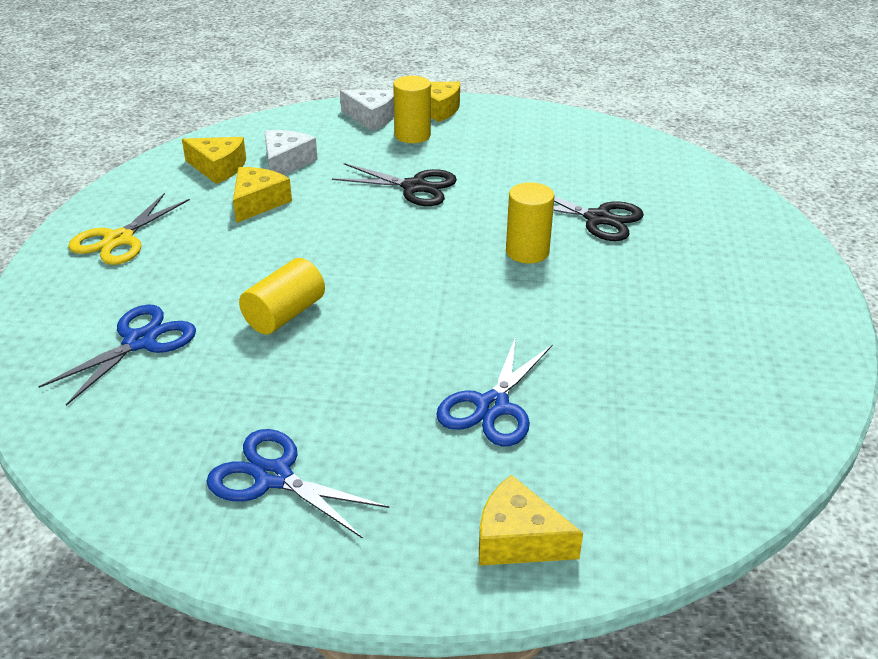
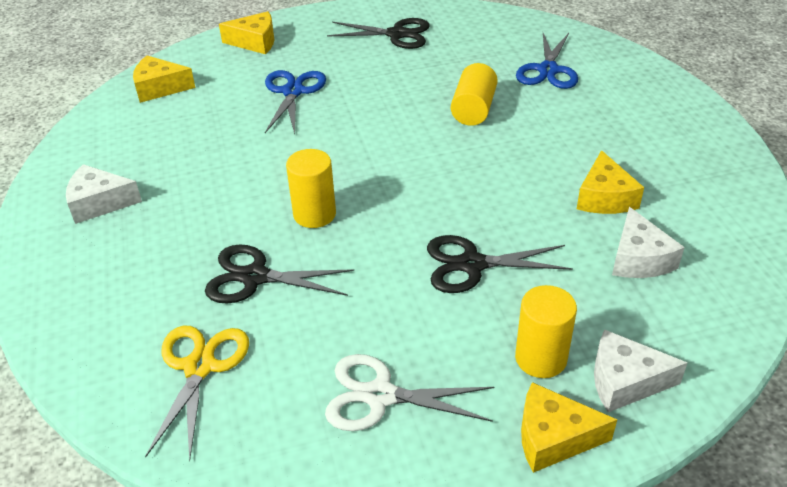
camera: 160 degrees right, 5 degrees up
(119, 239) = (668, 129): yellow scissors -> yellow scissors (200, 367)
(218, 168) = (696, 229): yellow cheese -> yellow cheese (159, 88)
(273, 477) = (397, 34): blue scissors -> black scissors
(529, 142) = (380, 396): none -> white scissors
(756, 317) = (99, 203): none -> white cheese

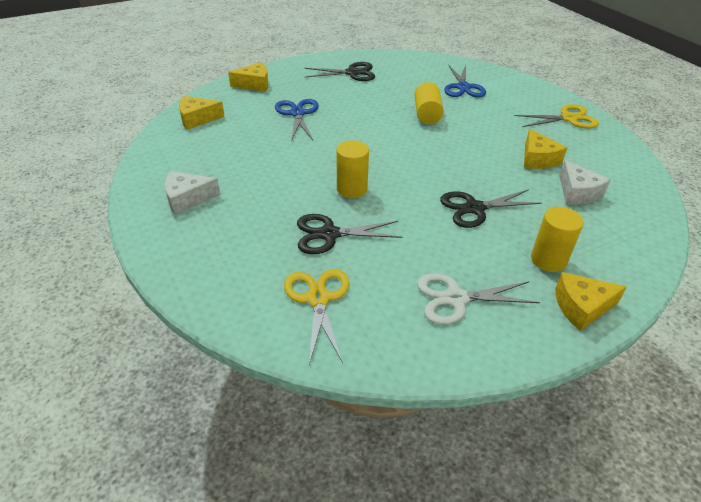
camera: 15 degrees left, 0 degrees up
(625, 381) = (607, 266): white cheese -> none
(687, 136) = (568, 118): none -> yellow scissors

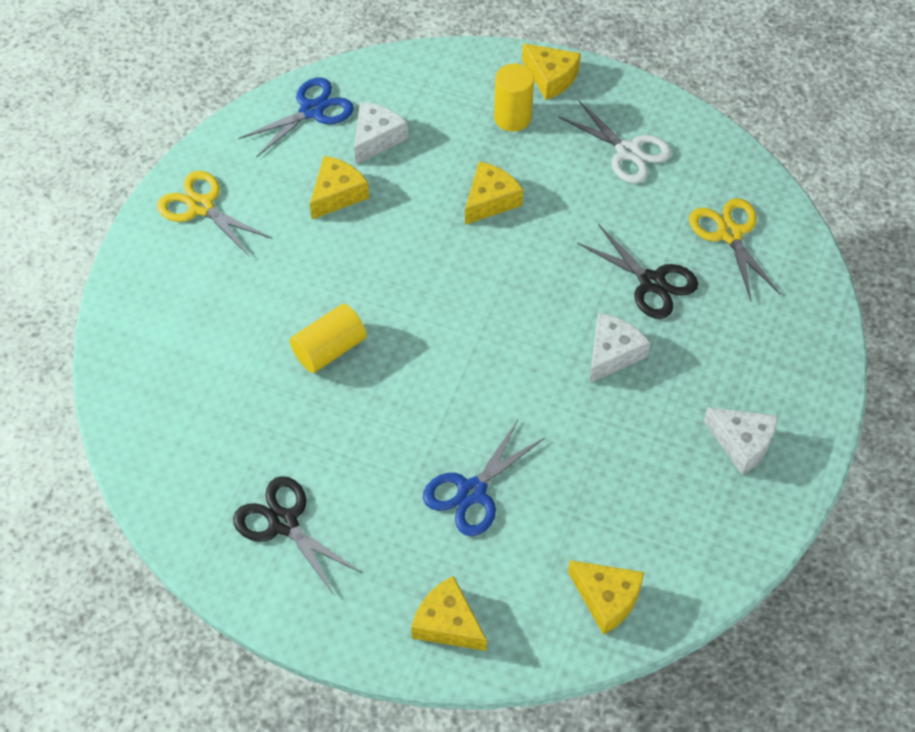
camera: 130 degrees left, 15 degrees up
(305, 190) = (612, 353): none -> white cheese
(318, 298) = (729, 234): yellow scissors -> yellow scissors turned 120 degrees clockwise
(352, 189) = (567, 314): yellow cylinder -> none
(463, 87) = (205, 356): blue scissors -> blue scissors (312, 110)
(474, 208) = (490, 200): black scissors -> yellow cheese

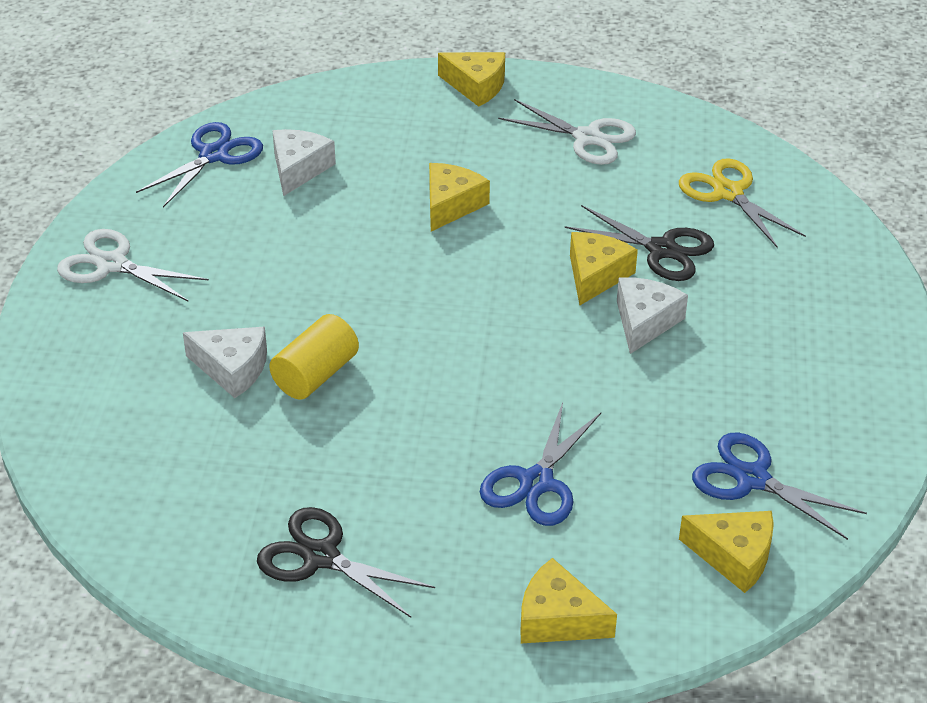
camera: 15 degrees left, 15 degrees down
(201, 206) = (112, 264): yellow scissors -> white scissors
(337, 194) = (271, 227): yellow cheese -> yellow cheese (596, 275)
(512, 118) = (447, 127): yellow cylinder -> none
(647, 528) = (752, 479): none -> blue scissors
(742, 443) = (822, 379): white cheese -> white cheese (232, 369)

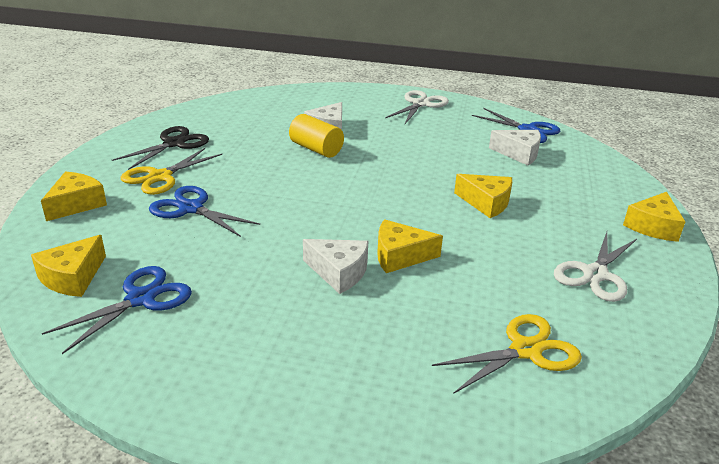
camera: 95 degrees right, 10 degrees down
(448, 542) = (160, 177): none -> yellow scissors
(596, 275) = (400, 256): yellow cheese -> yellow cheese turned 150 degrees clockwise
(662, 250) = (433, 294): black scissors -> none

